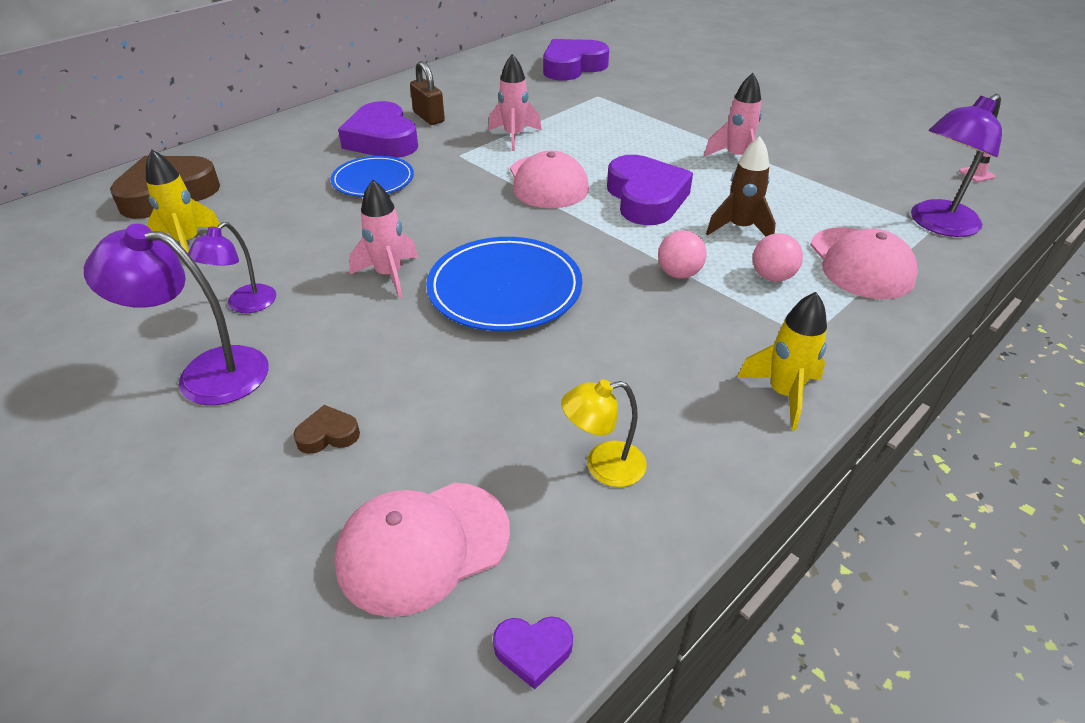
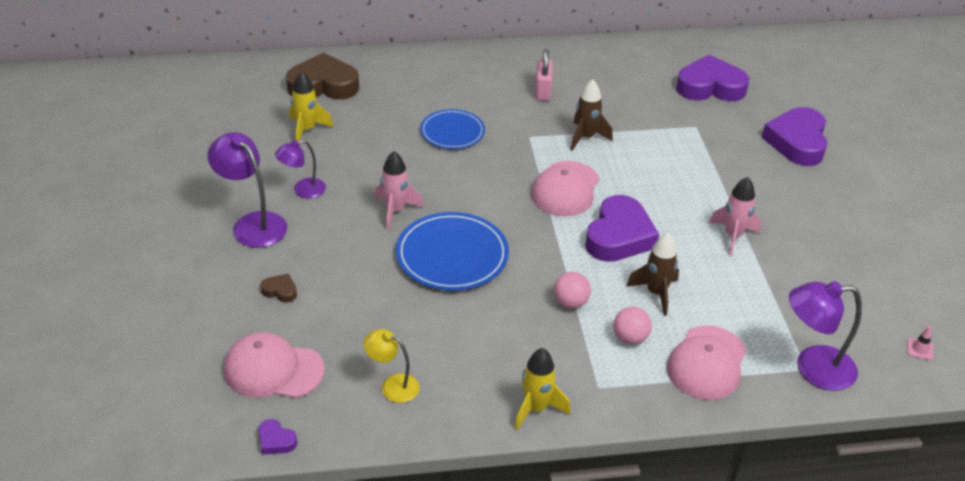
camera: 35 degrees right, 0 degrees up
(382, 140) = (490, 98): purple heart -> purple heart (797, 142)
(429, 117) = (543, 91): brown padlock -> pink padlock
(514, 136) = (586, 137): pink rocket -> brown rocket

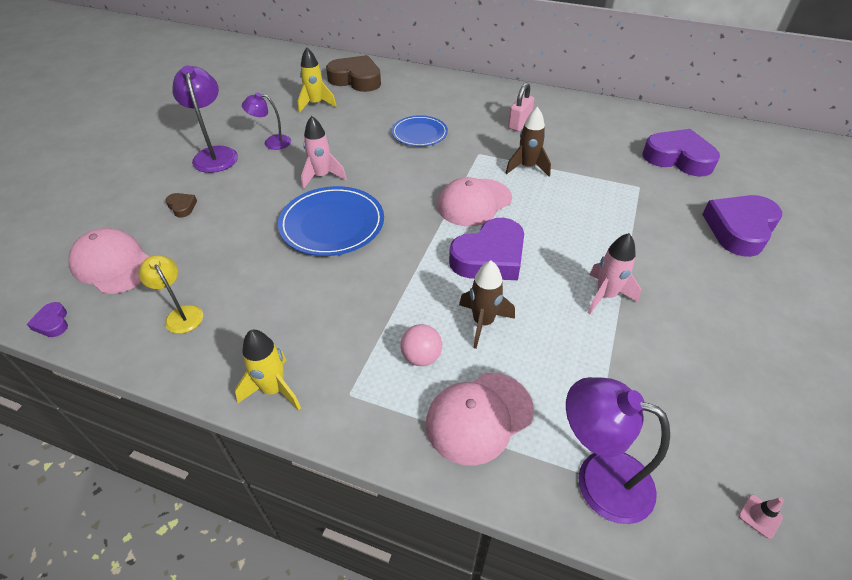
camera: 30 degrees right, 5 degrees up
(570, 303) = (394, 301): pink ball -> none

